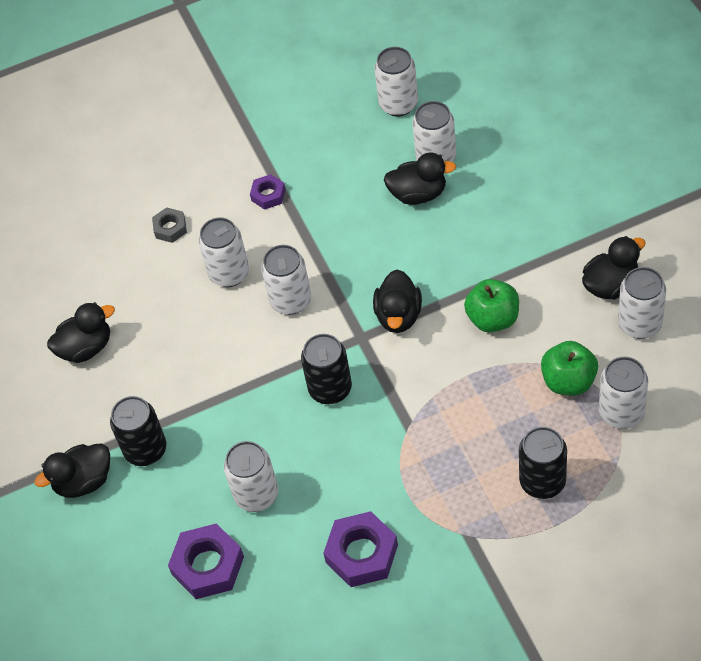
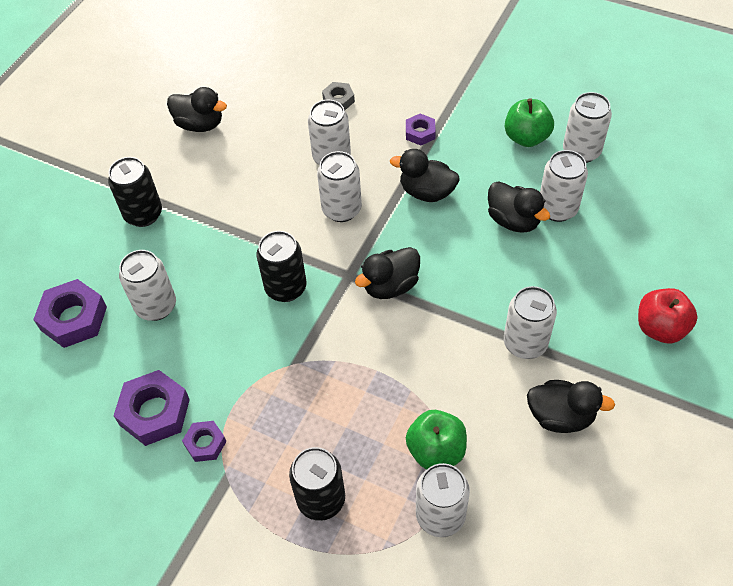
camera: 45 degrees right, 0 degrees up
(83, 481) = (91, 198): black duck -> black duck (427, 192)
(424, 533) = (205, 443): none -> purple nut
(493, 318) = (446, 352): green apple -> green apple (526, 137)
(597, 174) = (660, 328): none -> red apple
(639, 324) = (543, 467): white can -> white can (525, 343)

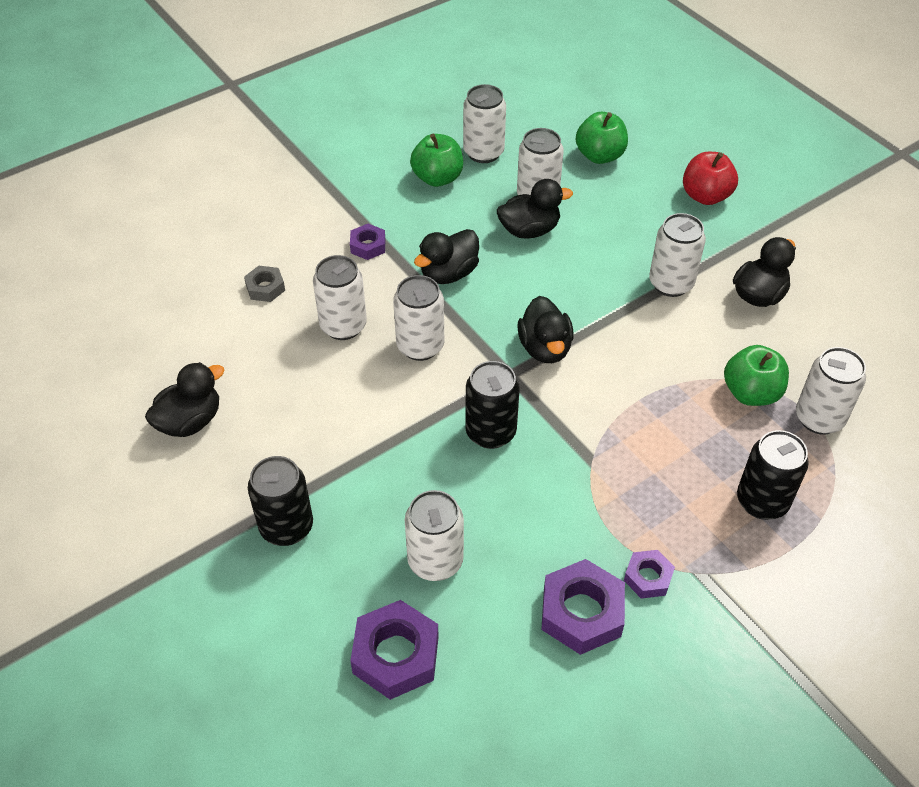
camera: 65 degrees left, 5 degrees down
(646, 229) = (600, 156): none -> green apple

